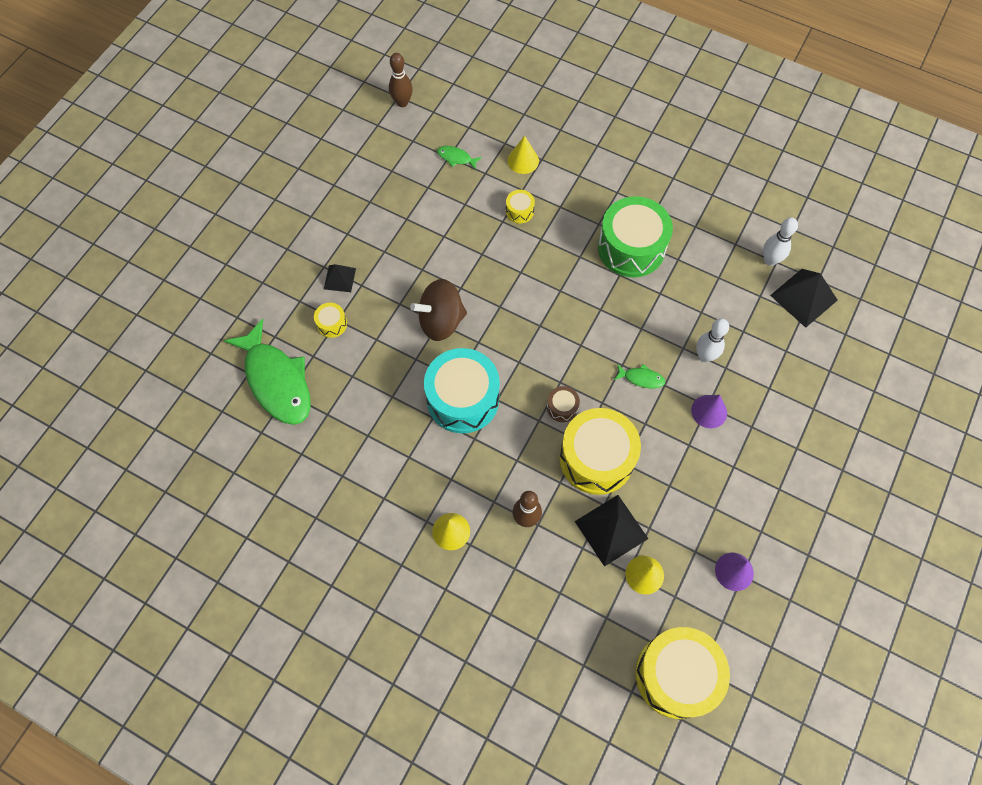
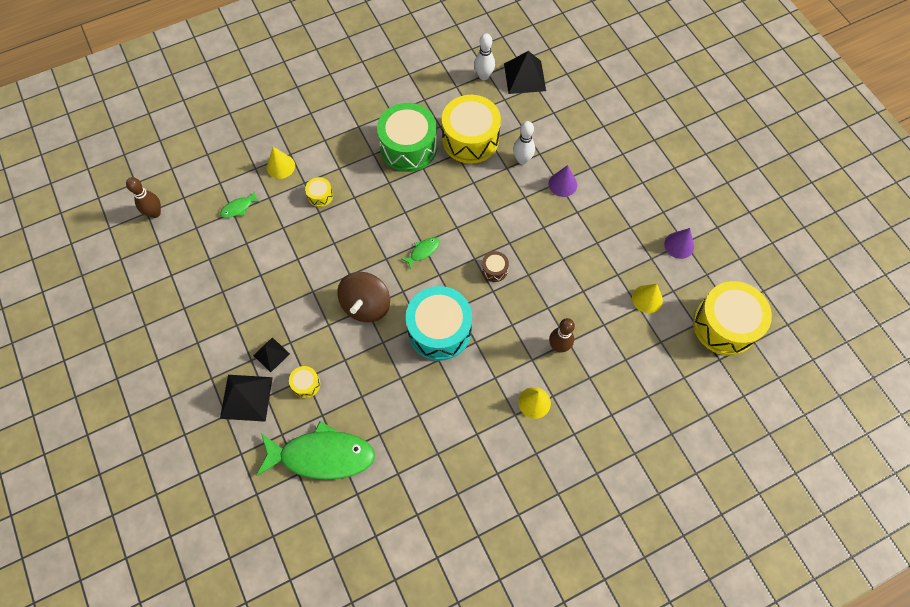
camera: 55 degrees left, 0 degrees up
(596, 458) = (547, 273): yellow drum -> yellow drum (470, 139)
(611, 530) = (603, 298): black pyramid -> black pyramid (246, 397)
(641, 378) = (510, 207): green fish -> green fish (423, 251)

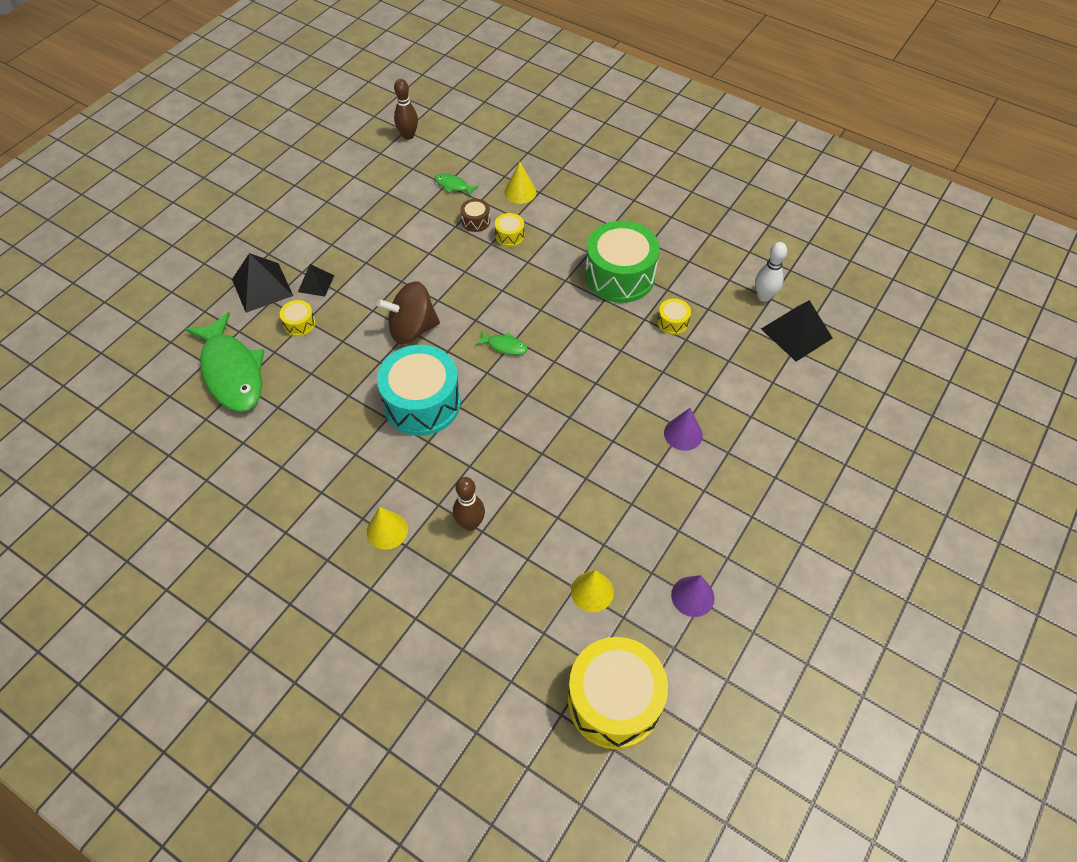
camera: 60 degrees right, 10 degrees down
(470, 139) = (672, 322): yellow drum -> yellow drum, size x0.43
(494, 270) = (526, 418): brown drum -> brown drum (476, 221)
(522, 159) = (684, 381): white bowling pin -> none

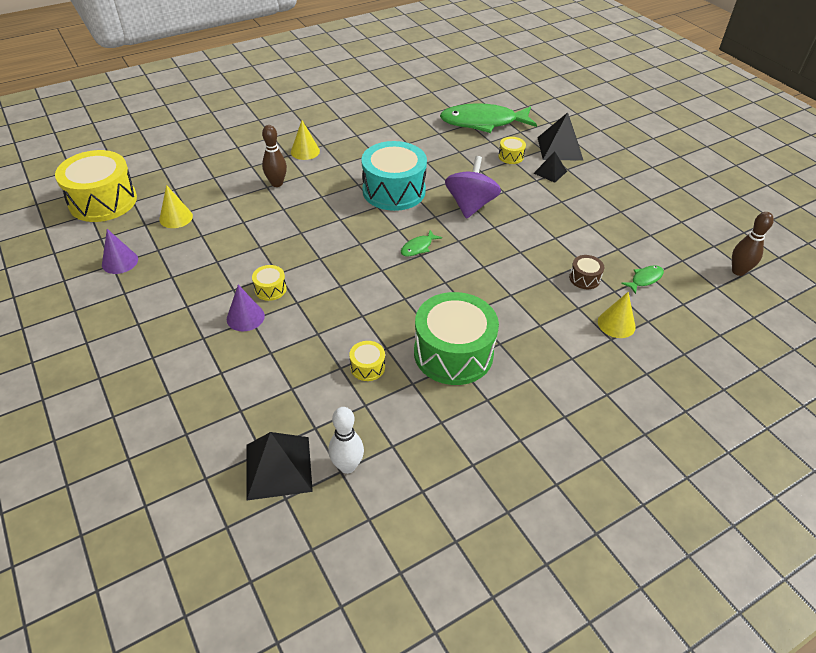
camera: 115 degrees right, 10 degrees down
(412, 329) = (470, 205): brown spinning top -> purple spinning top
(509, 236) = (552, 294): yellow drum -> yellow drum (270, 289)

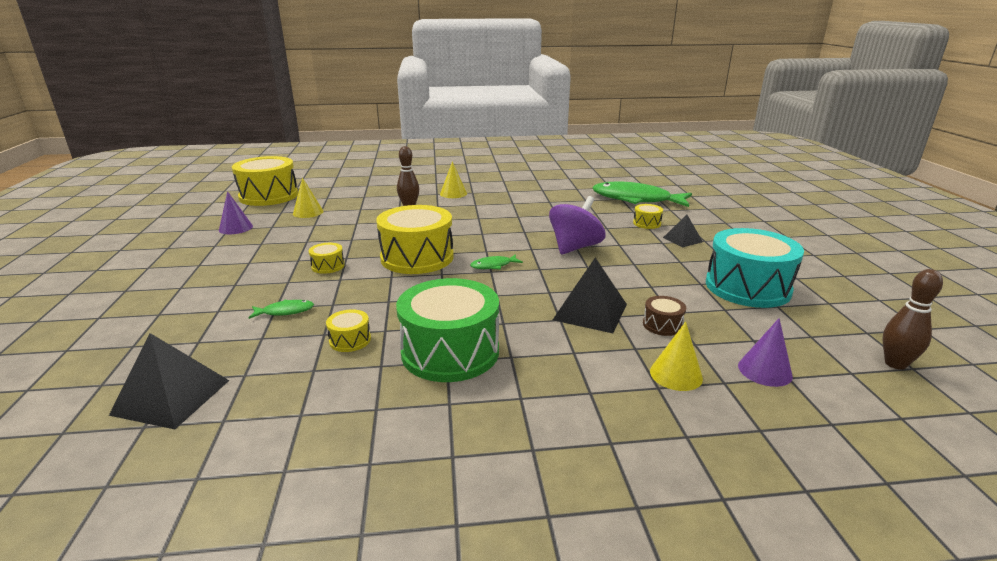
camera: 25 degrees right, 20 degrees down
(245, 317) = (285, 279): purple cone -> purple cone (764, 370)
(344, 255) = (417, 257): none -> yellow drum
(347, 466) = (235, 417): white bowling pin -> none
(394, 191) = (507, 226): turquoise drum -> turquoise drum (747, 287)
(560, 148) = (706, 226): black pyramid -> black pyramid (590, 311)
(644, 279) = (744, 342): green fish -> green fish (285, 311)

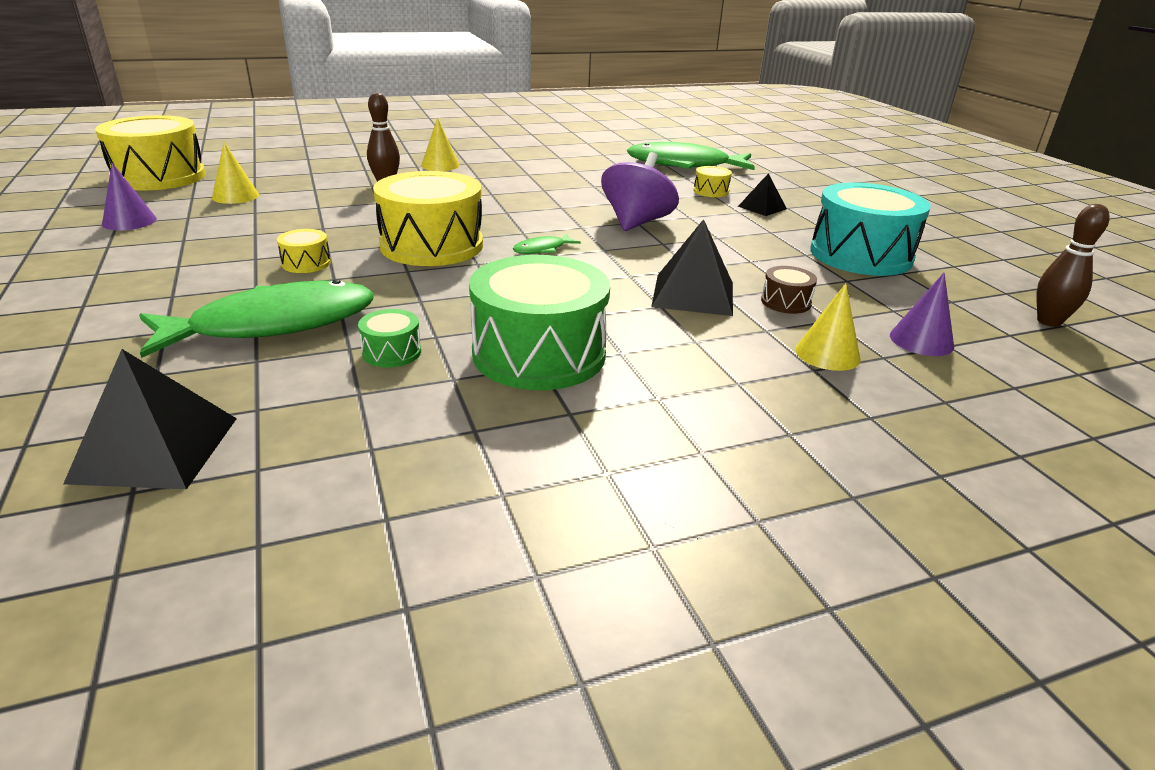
camera: 15 degrees left, 5 degrees up
(285, 311) = (273, 324): green fish -> green fish, size x2.43
(350, 340) = (391, 352): yellow drum -> green drum

